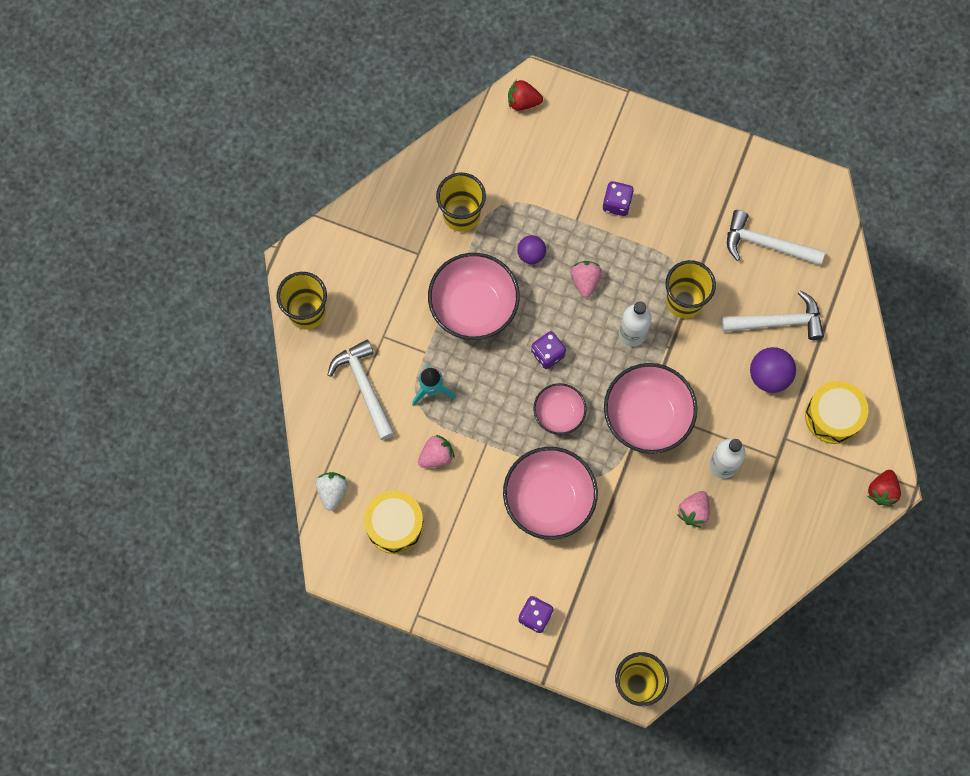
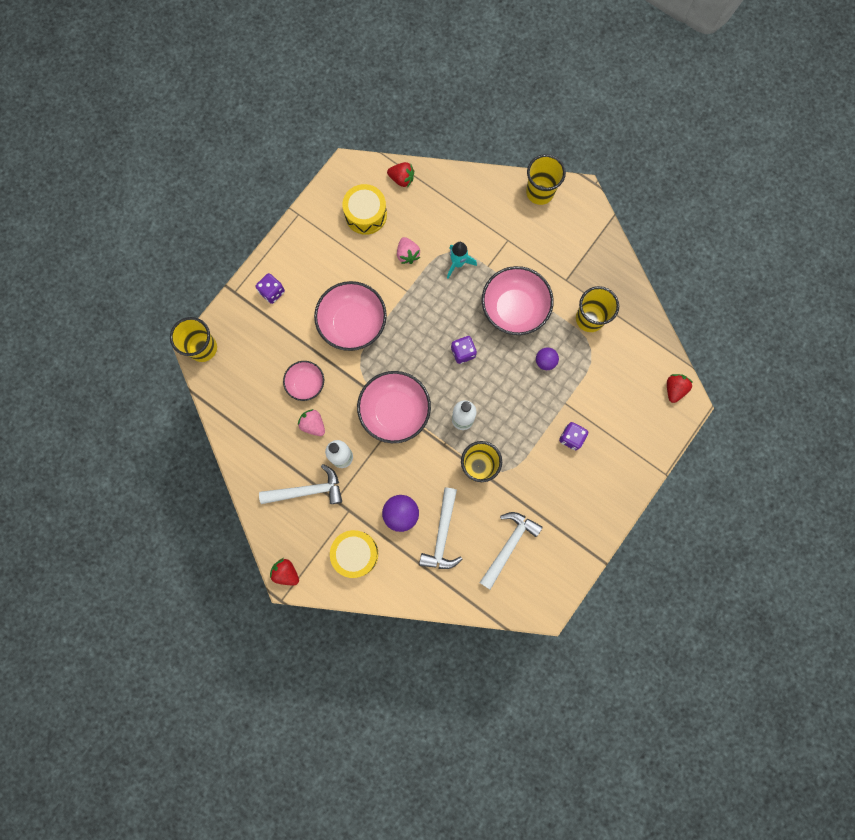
camera: 105 degrees right, 5 degrees up
(332, 491) = (402, 179): white strawberry -> red strawberry
(364, 387) = (472, 218): white hammer -> white hammer (307, 490)
(559, 413) = (415, 348): pink bowl -> pink bowl (306, 384)
(585, 281) = (513, 396): pink strawberry -> none

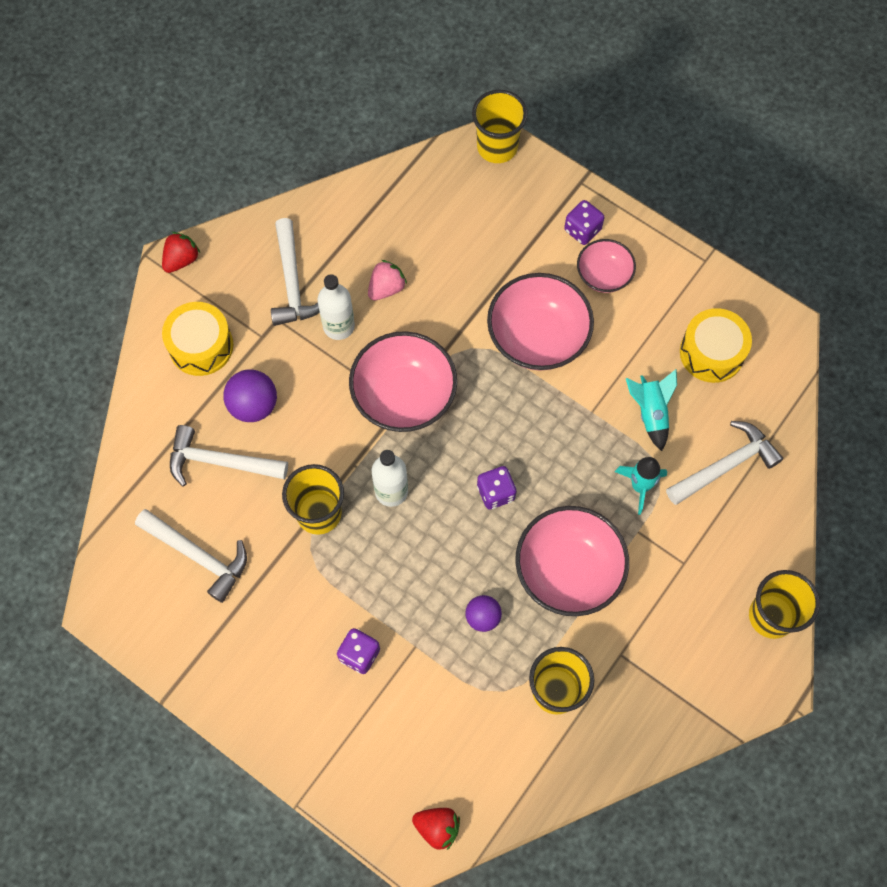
camera: 90 degrees right, 10 degrees down
(306, 384) = (446, 277): pink bowl -> pink bowl (603, 275)
(402, 179) = (775, 403): red strawberry -> none
(407, 254) = (650, 413): pink strawberry -> turquoise rocket
(444, 211) = (725, 465): none -> white hammer

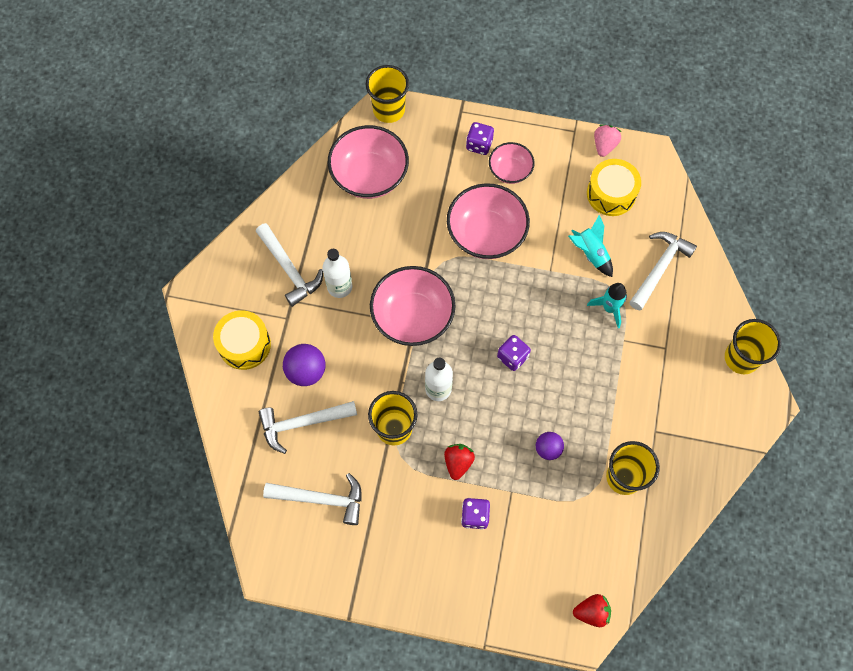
camera: 25 degrees left, 0 degrees up
(181, 260) = (197, 287): red strawberry -> red strawberry (458, 462)
(386, 288) = (360, 244): pink strawberry -> pink strawberry (604, 145)
(568, 571) = (590, 389): pink bowl -> pink bowl (369, 175)

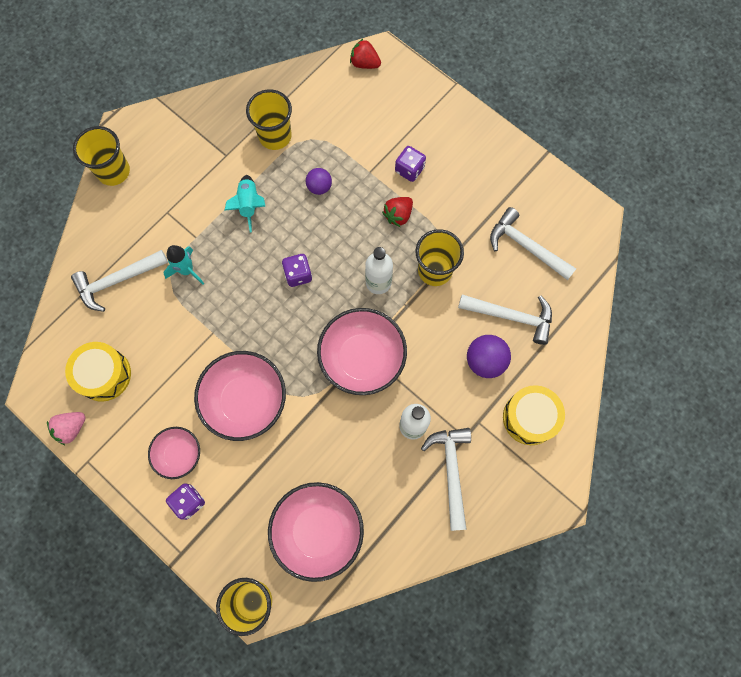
camera: 150 degrees left, 5 degrees up
(590, 253) = (166, 328): turquoise rocket -> turquoise rocket (249, 205)

